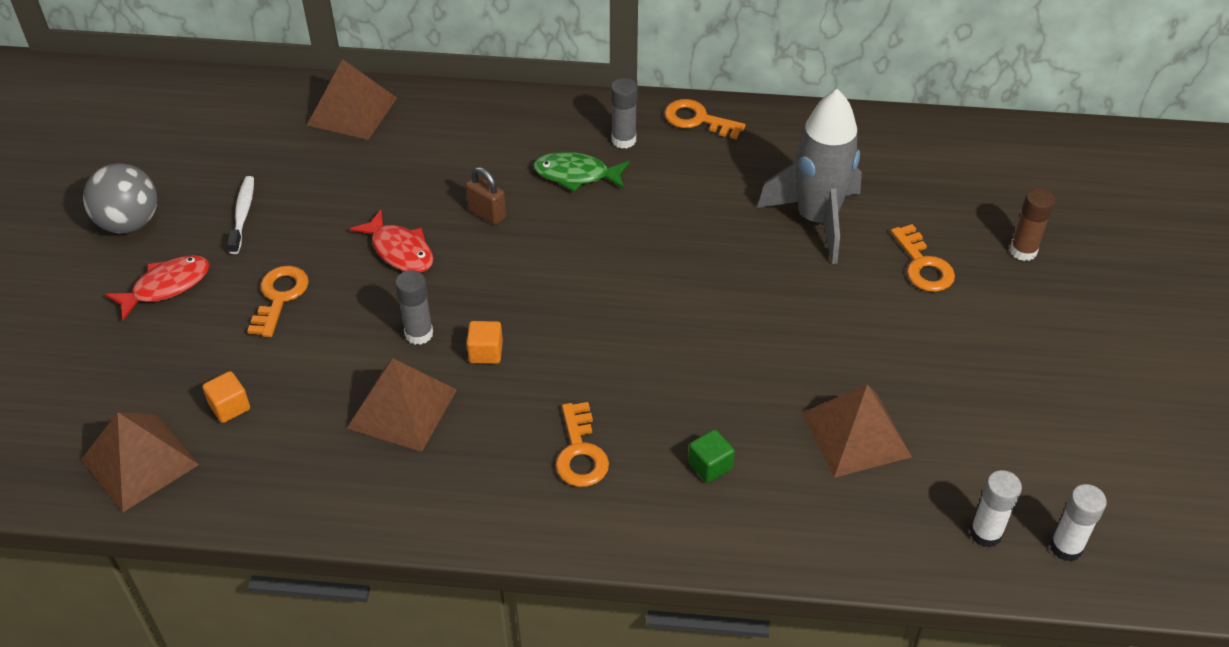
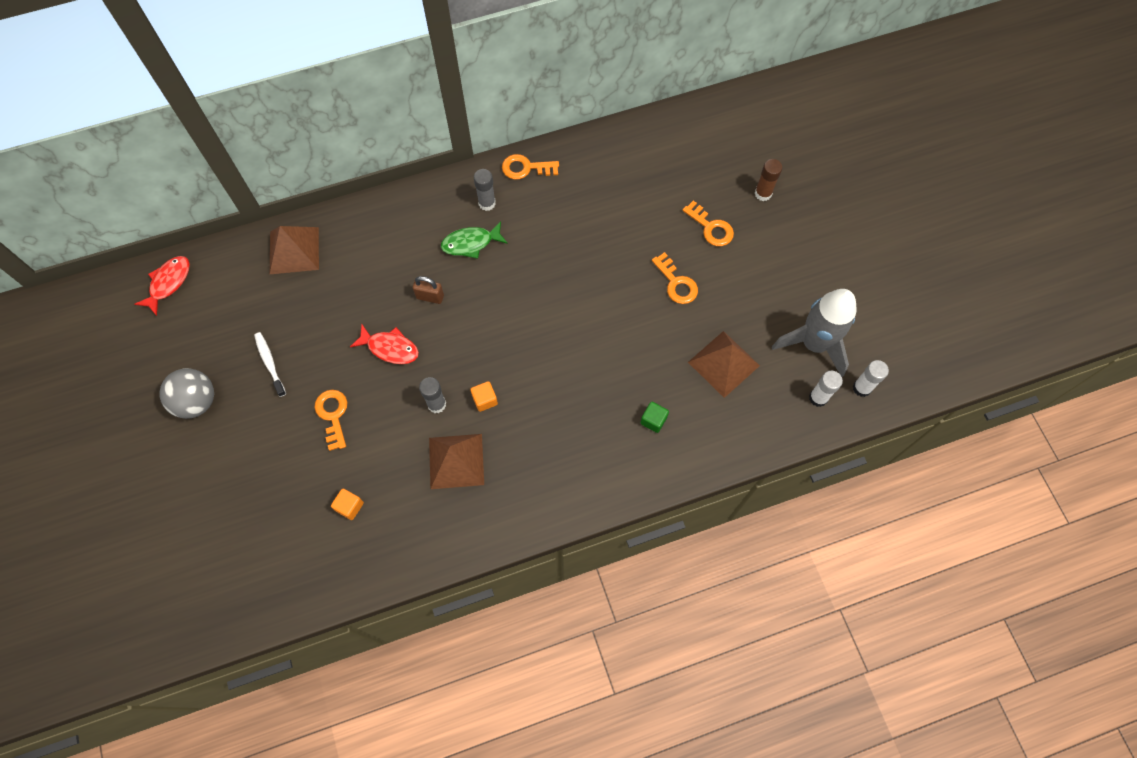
camera: 25 degrees left, 20 degrees up
(139, 462) = (317, 568): brown pyramid -> none
(166, 286) = (253, 439): red fish -> red fish (168, 283)
(580, 452) = (576, 444): orange key -> orange key (676, 283)
(816, 220) = (634, 219): grey rocket -> grey rocket (814, 344)

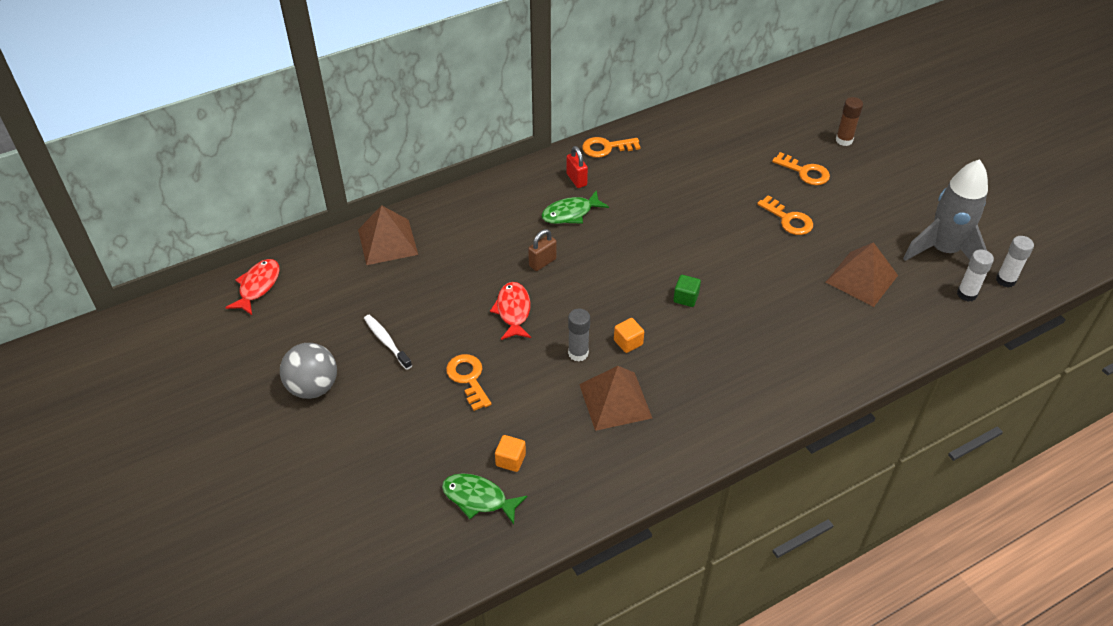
camera: 10 degrees left, 20 degrees down
(313, 540) = (478, 498): none -> green fish
(390, 348) = (513, 311): red fish -> red fish turned 105 degrees counterclockwise
(430, 297) = (542, 262): brown padlock -> brown padlock turned 45 degrees counterclockwise
(487, 203) = (576, 179): grey glue stick -> red padlock
(653, 420) = (809, 336): green cube -> green cube (686, 298)

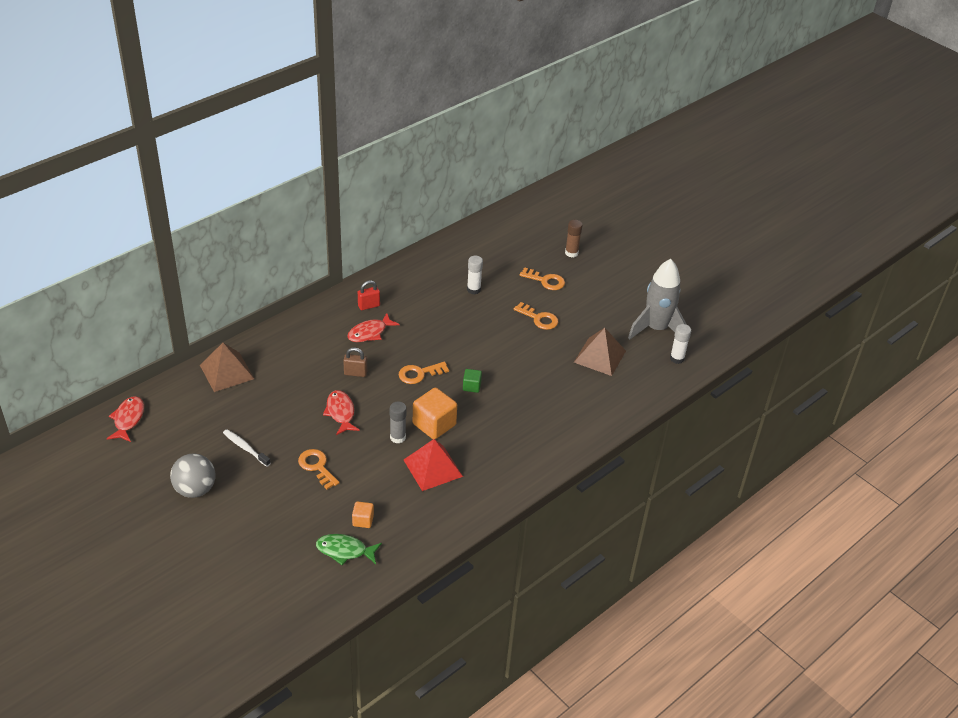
camera: 15 degrees left, 5 degrees down
(542, 262) = (355, 373): brown padlock -> brown padlock turned 60 degrees clockwise
(570, 213) = (369, 333): green fish -> red fish
(576, 179) = (369, 306): red padlock -> red padlock turned 75 degrees counterclockwise
(606, 148) = (387, 278): orange key -> orange key (419, 374)
(615, 401) = (433, 468): brown pyramid -> red pyramid
(628, 342) = (434, 424): orange cube -> orange cube, size x1.90
(1005, 280) = (703, 345): white glue stick -> white glue stick (473, 289)

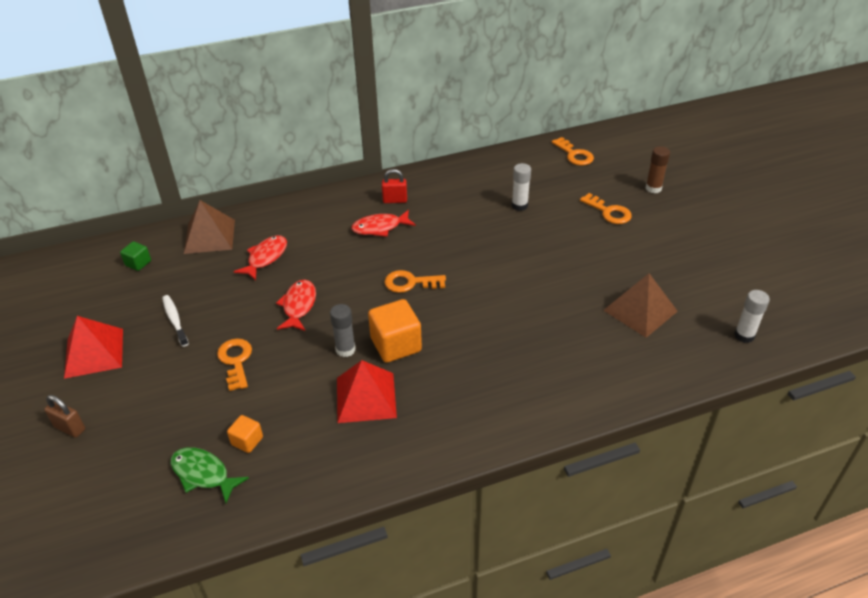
camera: 25 degrees right, 0 degrees up
(128, 419) = (83, 262): red fish -> red fish (265, 258)
(195, 489) = (94, 353): grey ball -> red pyramid
(355, 373) = (340, 266): brown padlock -> brown padlock (70, 428)
(471, 386) = (463, 311): green cube -> green cube (138, 263)
(539, 318) = (582, 251): orange key -> orange key (574, 155)
(656, 329) = (728, 293): grey rocket -> none

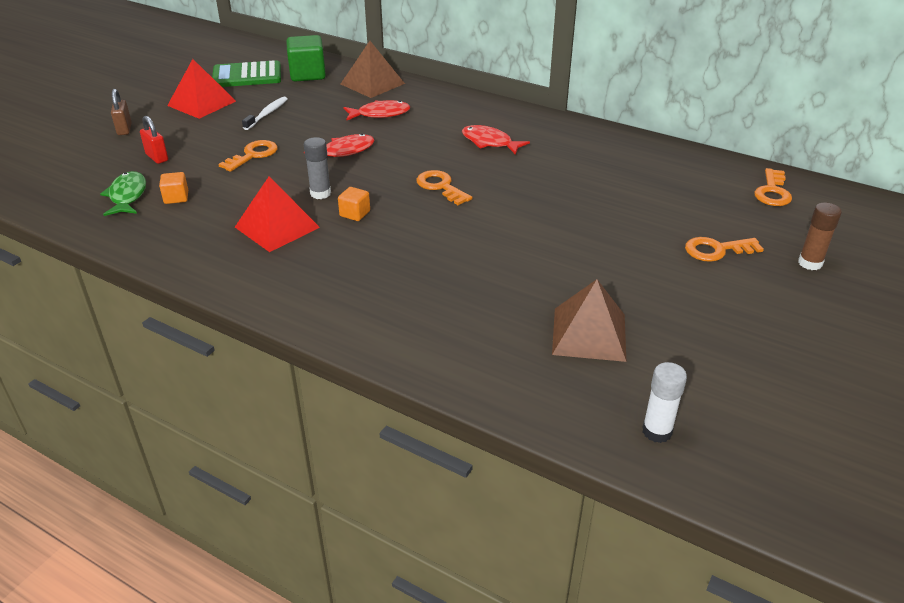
camera: 50 degrees right, 5 degrees down
(83, 300) = (247, 76): none -> green calculator
(138, 263) = (307, 74): green cube -> green cube, size x1.90
(395, 200) = (536, 133): red padlock -> red padlock (157, 157)
(396, 345) = (355, 214): orange cube -> orange cube, size x0.53
(519, 205) = (635, 195): white glue stick -> none
(609, 212) = (716, 250): orange key -> orange key turned 75 degrees clockwise

